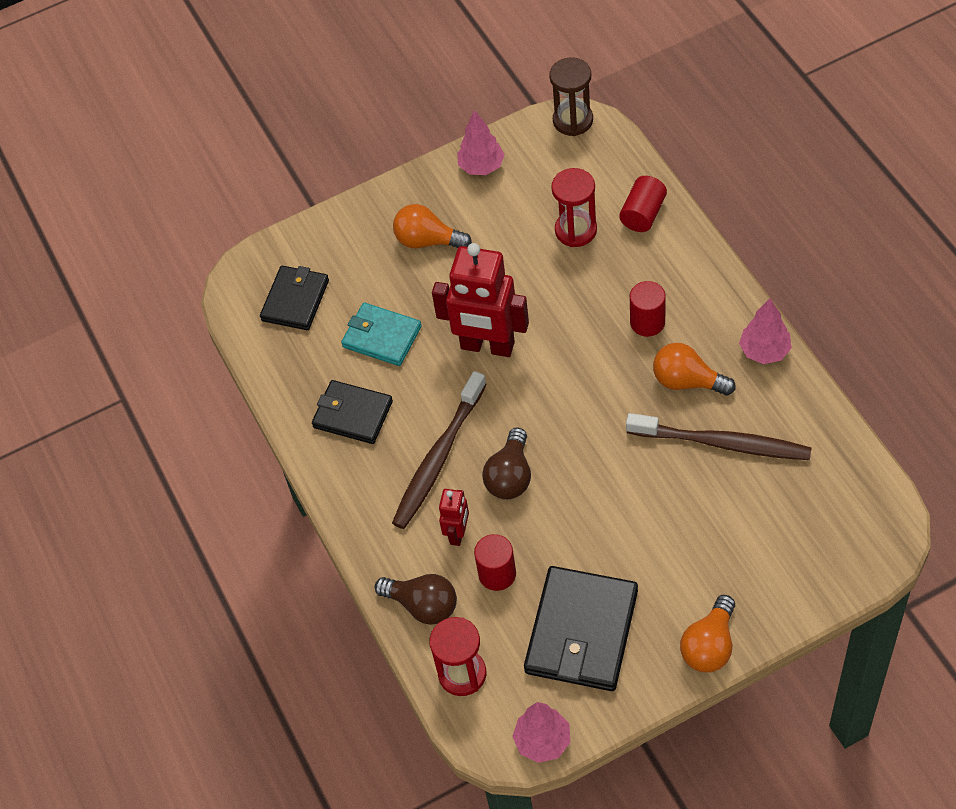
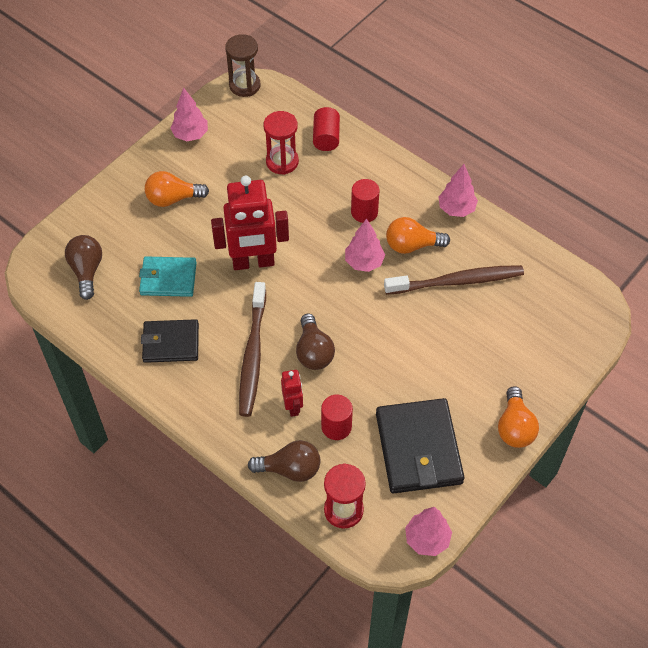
camera: 30 degrees left, 0 degrees up
(295, 300) = (87, 271): black wallet -> brown light bulb
(619, 385) = (364, 262): none -> pink tree

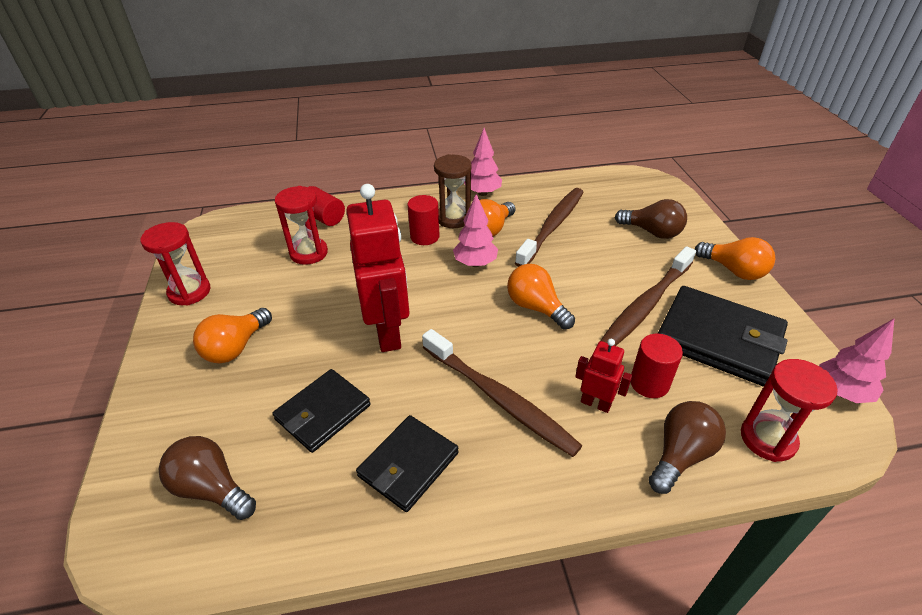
camera: 50 degrees left, 15 degrees down
(168, 278) = (323, 412): turquoise wallet -> black wallet
(190, 135) = (189, 292): pink tree -> red hourglass
(244, 85) = (201, 231): brown hourglass -> brown hourglass (453, 218)
(253, 262) = (388, 332): red robot -> red robot turned 45 degrees counterclockwise
(313, 352) = (540, 349): brown light bulb -> brown light bulb (652, 232)
(351, 326) = (536, 307): none -> orange light bulb
(417, 389) = (646, 304): none -> brown toothbrush

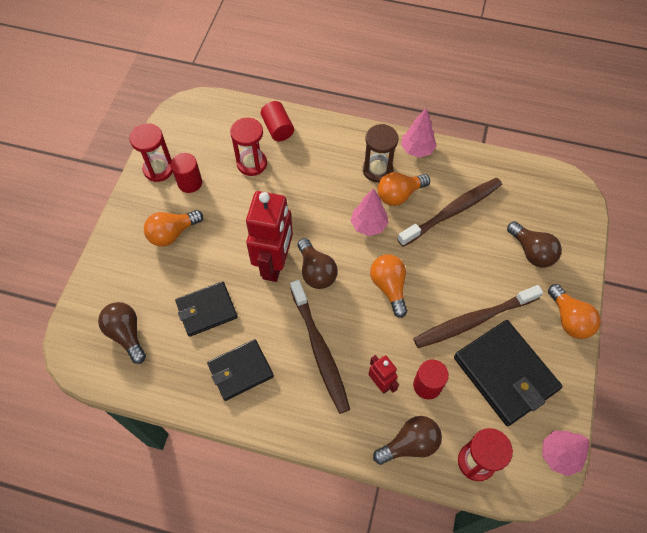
camera: 25 degrees right, 20 degrees up
(424, 237) = (344, 181): red cylinder -> red cylinder (190, 183)
(443, 322) = (316, 271): none -> brown light bulb

